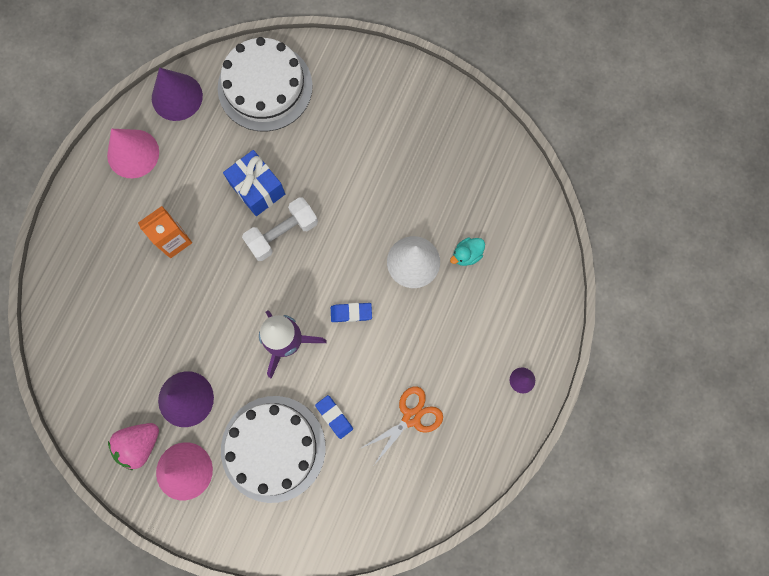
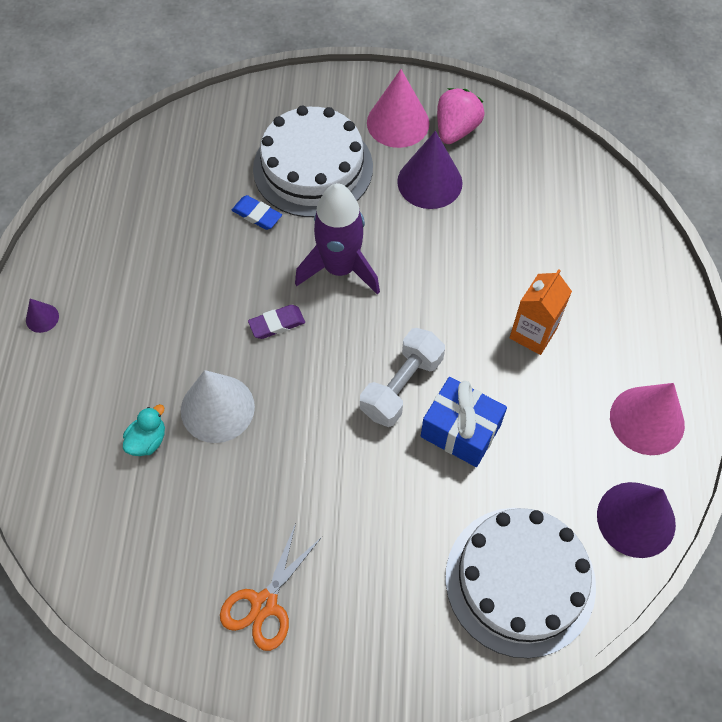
camera: 160 degrees right, 15 degrees down
(351, 313) = (277, 324): blue eraser -> purple eraser
(411, 417) = (167, 240): orange scissors -> orange scissors (264, 604)

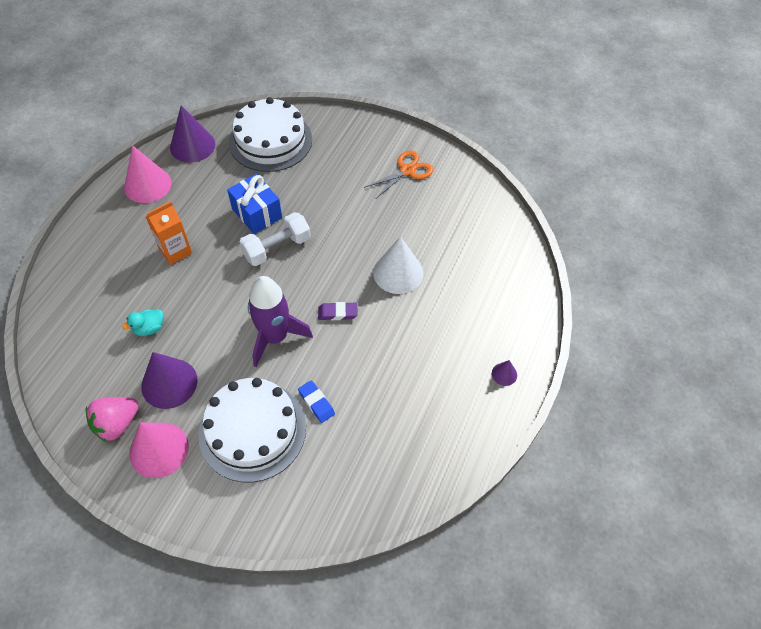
camera: 160 degrees left, 5 degrees down
(148, 440) = (448, 268): turquoise duck -> turquoise duck (149, 328)

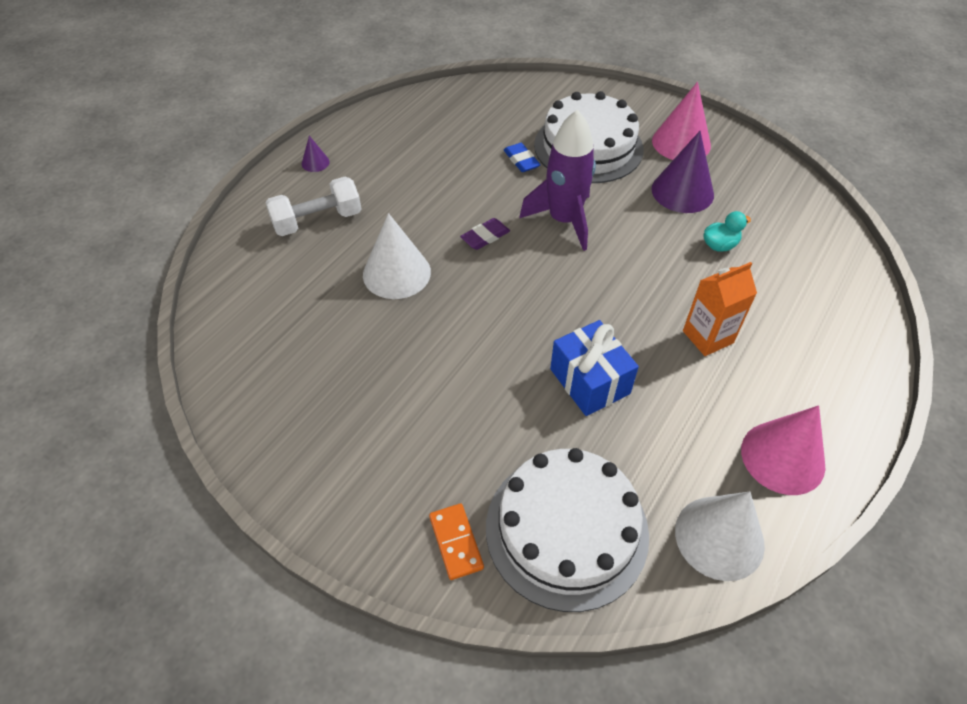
camera: 170 degrees left, 5 degrees down
(117, 424) = (730, 165): pink strawberry -> none
(192, 145) = (719, 537): purple cone -> white cone
(277, 248) = (559, 324): white dumbbell -> white dumbbell (317, 221)
(325, 130) = (456, 542): none -> orange domino
(338, 313) = (485, 236): purple eraser -> purple eraser turned 45 degrees counterclockwise
(407, 171) = (329, 429): orange scissors -> none

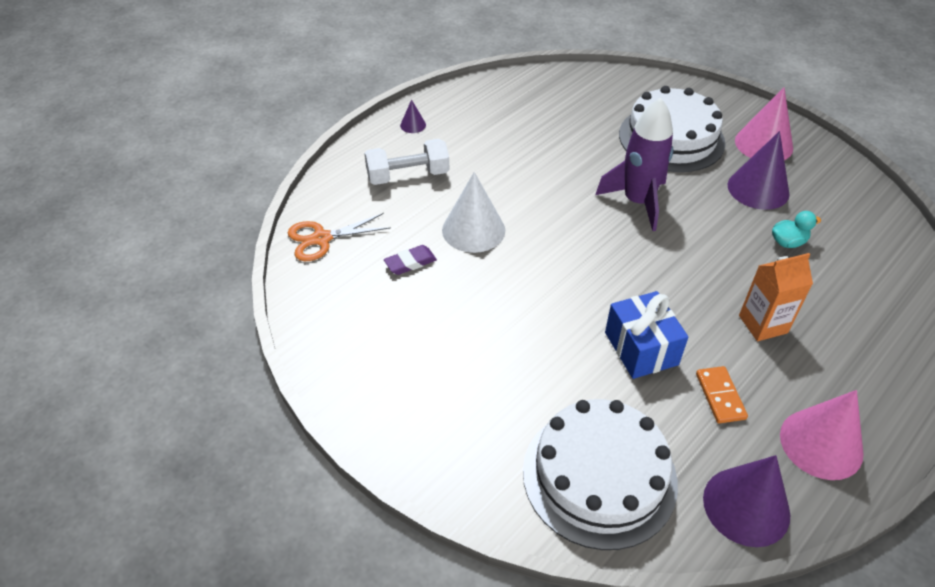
camera: 10 degrees right, 5 degrees down
(232, 304) = (322, 238): none -> orange scissors
(456, 542) = (494, 471): orange domino -> orange domino (720, 396)
(485, 236) = (560, 207): purple eraser -> purple eraser (410, 262)
(521, 160) = (604, 143): blue eraser -> none
(719, 537) = (746, 506): white cone -> purple cone

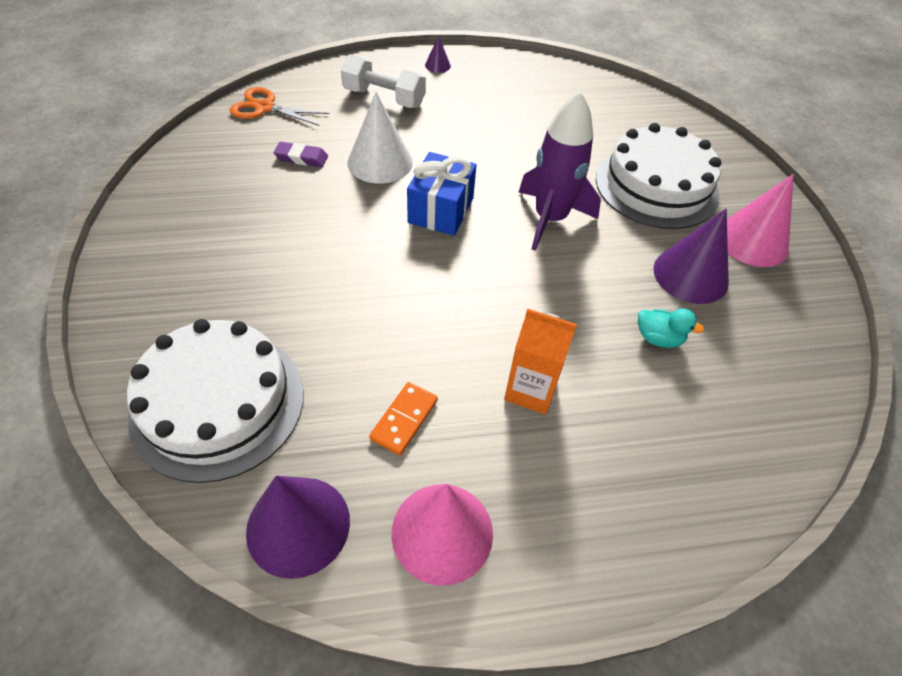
camera: 35 degrees right, 5 degrees up
(641, 348) = (389, 333): blue gift -> blue gift (441, 210)

